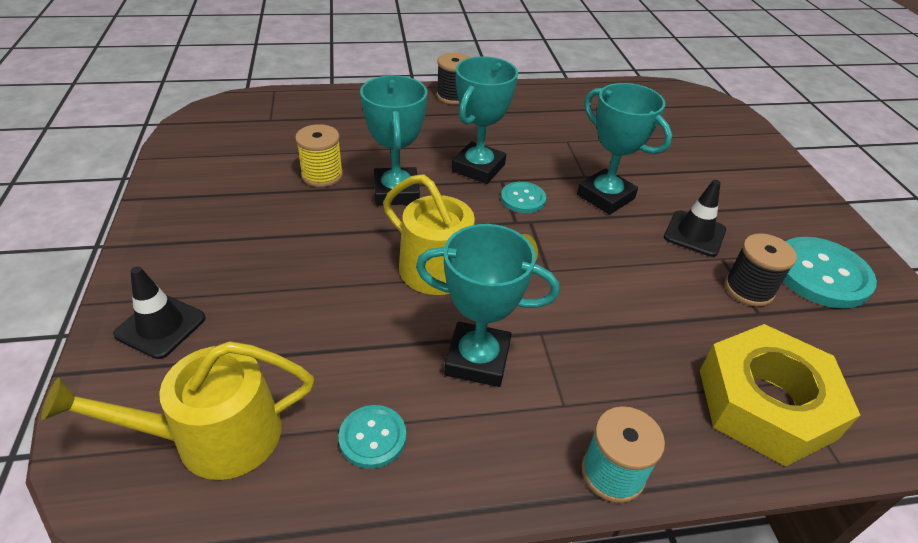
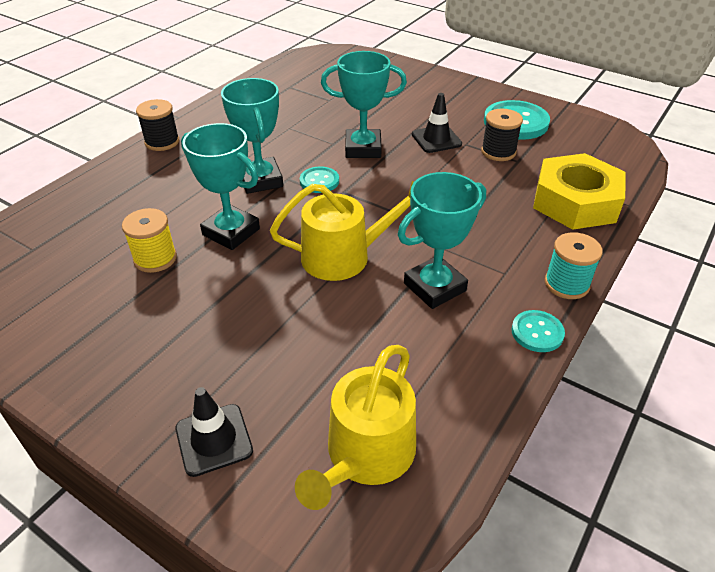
camera: 45 degrees left, 0 degrees up
(372, 437) = (448, 370): turquoise button -> turquoise button (537, 332)

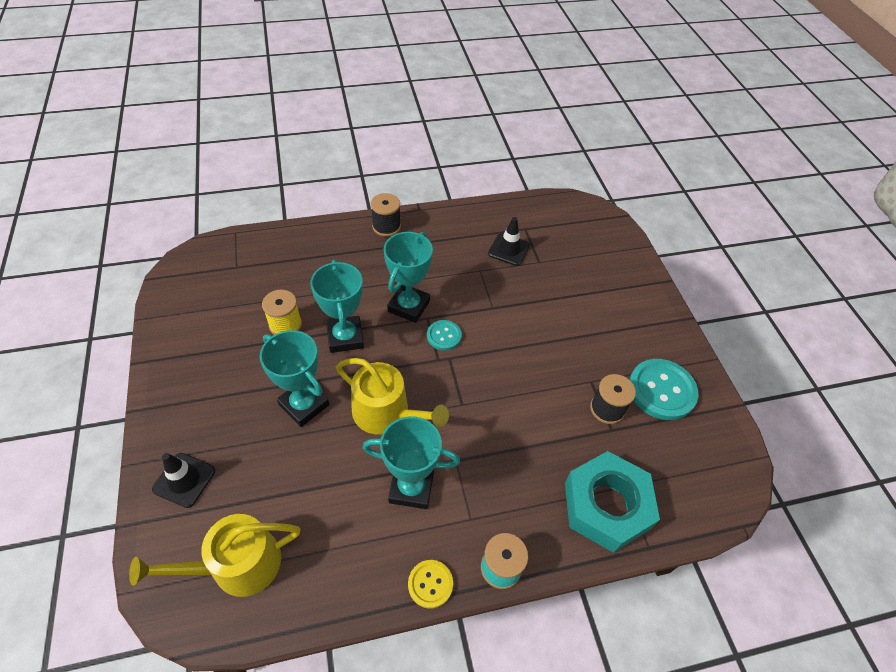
camera: 40 degrees right, 10 degrees up
(363, 148) = (507, 328): turquoise trophy -> turquoise trophy (304, 405)
(436, 139) = (573, 359): black traffic cone -> black traffic cone (509, 249)
(537, 332) = (430, 584): turquoise button -> yellow button
(575, 202) = (606, 506): yellow nut -> turquoise nut

